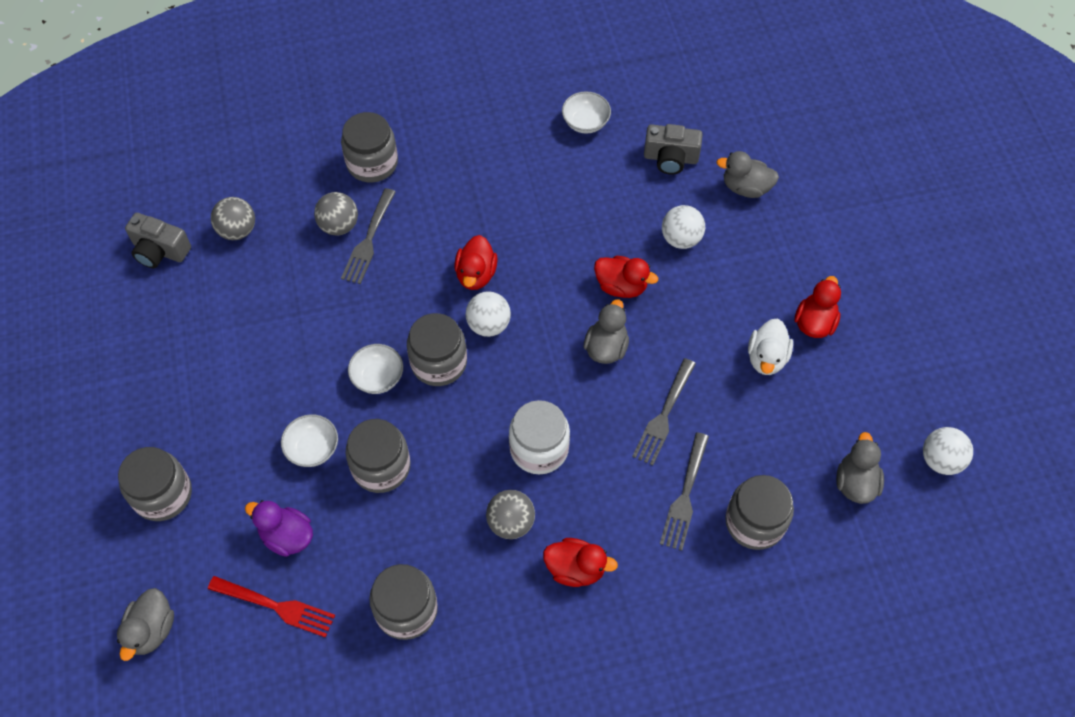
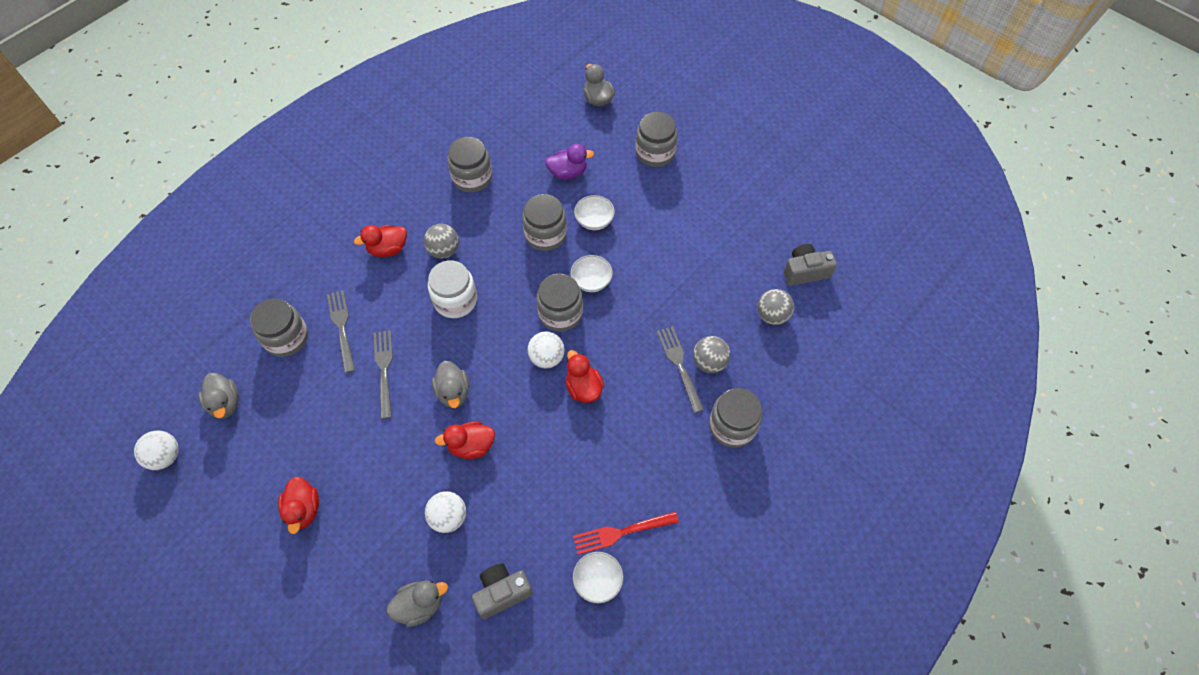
camera: 145 degrees right, 0 degrees up
(275, 606) = (544, 141): red fork -> red fork (622, 532)
(766, 358) = (329, 457): white duck -> none

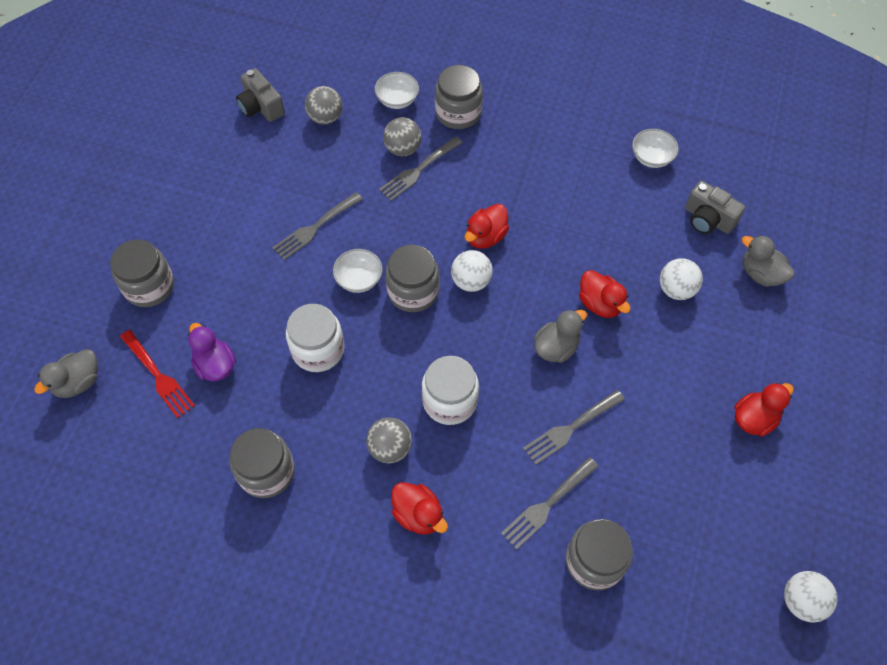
camera: 115 degrees left, 0 degrees up
(225, 403) = (707, 577): grey duck -> none
(545, 234) = (318, 349): grey jar -> white jar
(594, 220) = (276, 309): white bowl -> white bowl (397, 100)
(622, 532) = (601, 156): red fork -> red fork (157, 375)
(656, 269) = (316, 227): none -> grey fork

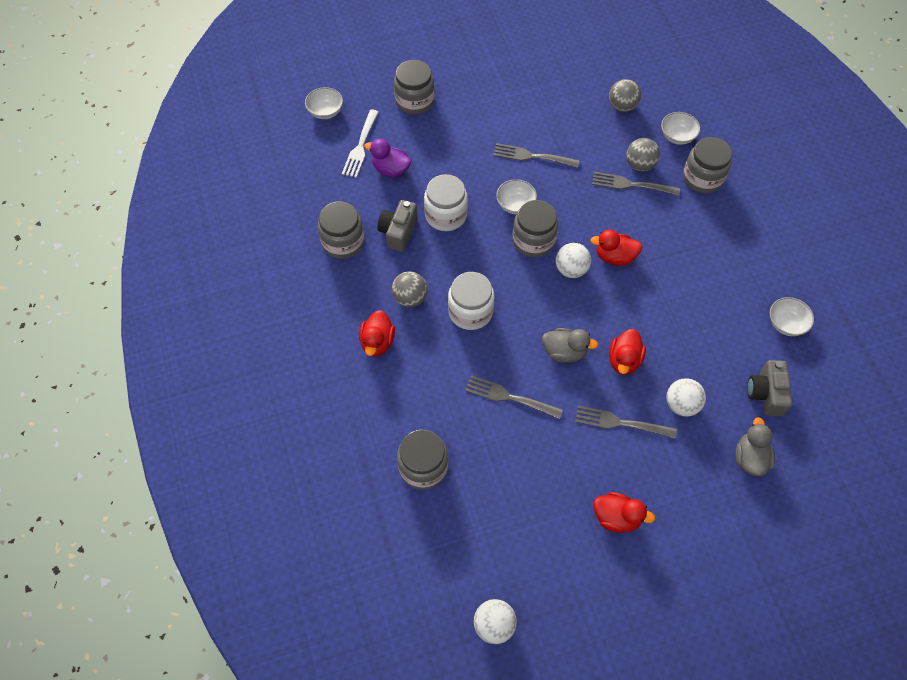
camera: 55 degrees right, 0 degrees up
(78, 382) = (325, 111): grey duck -> white bowl
(157, 375) = (360, 145): red fork -> white fork
(215, 365) = (391, 169): purple duck -> purple duck turned 90 degrees counterclockwise
(261, 107) = (596, 67): grey camera -> grey camera (398, 232)
(548, 504) = (442, 415): grey fork -> grey fork (621, 423)

